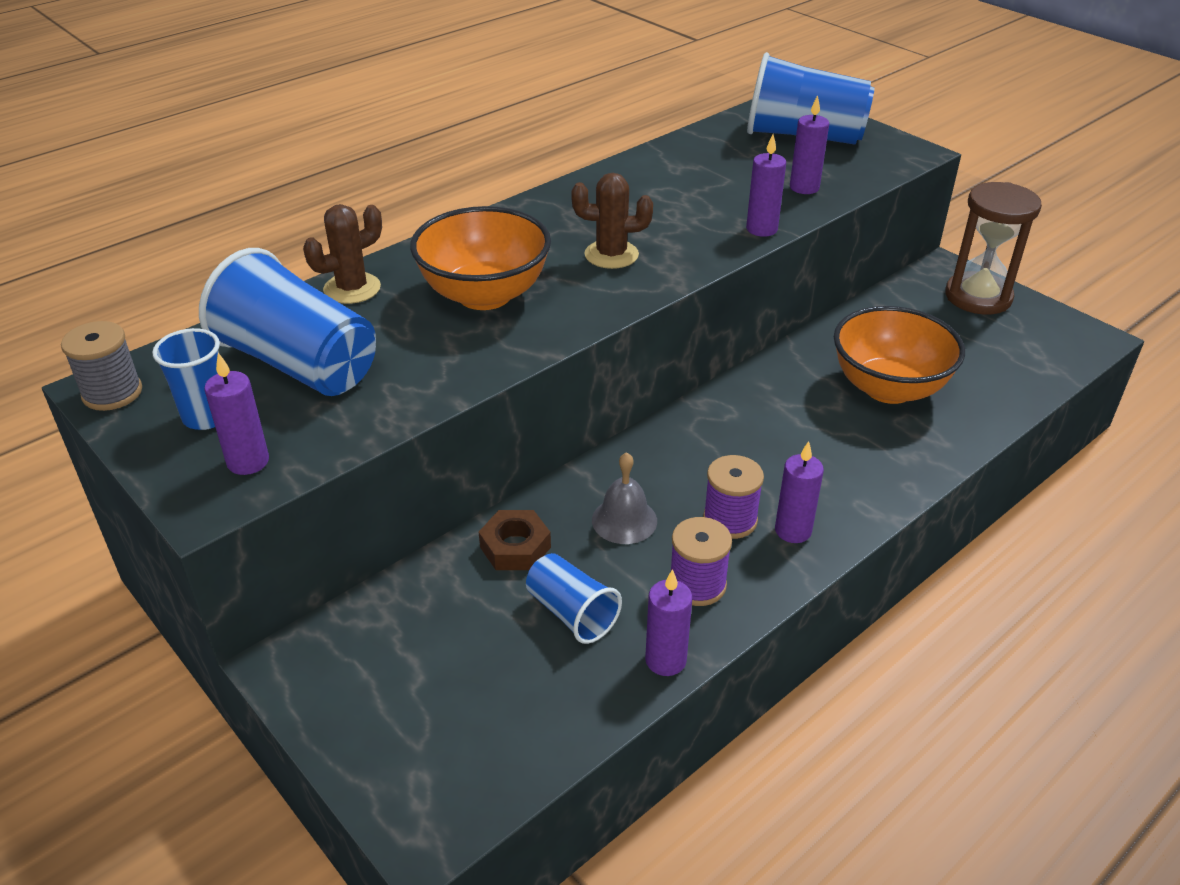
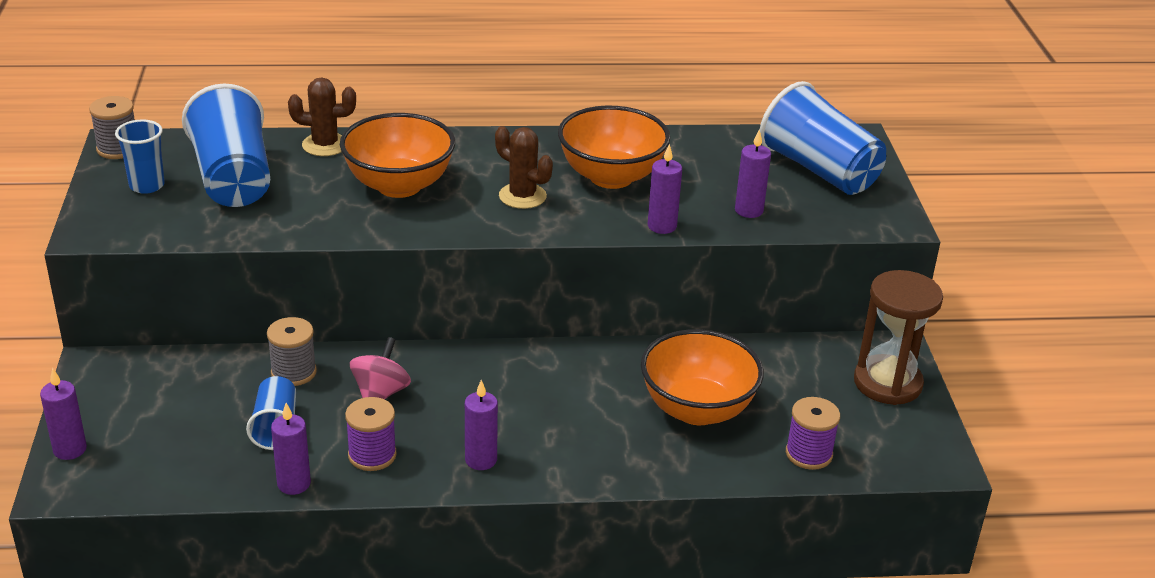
camera: 35 degrees right, 5 degrees down
(248, 462) = (135, 221): purple candle -> purple candle (70, 449)
(515, 547) = (293, 372): brown nut -> grey spool
(624, 520) = (380, 393): grey bell -> pink spinning top
(659, 206) = (611, 177): none -> orange bowl
(730, 520) = (448, 430): purple spool -> purple spool (808, 454)

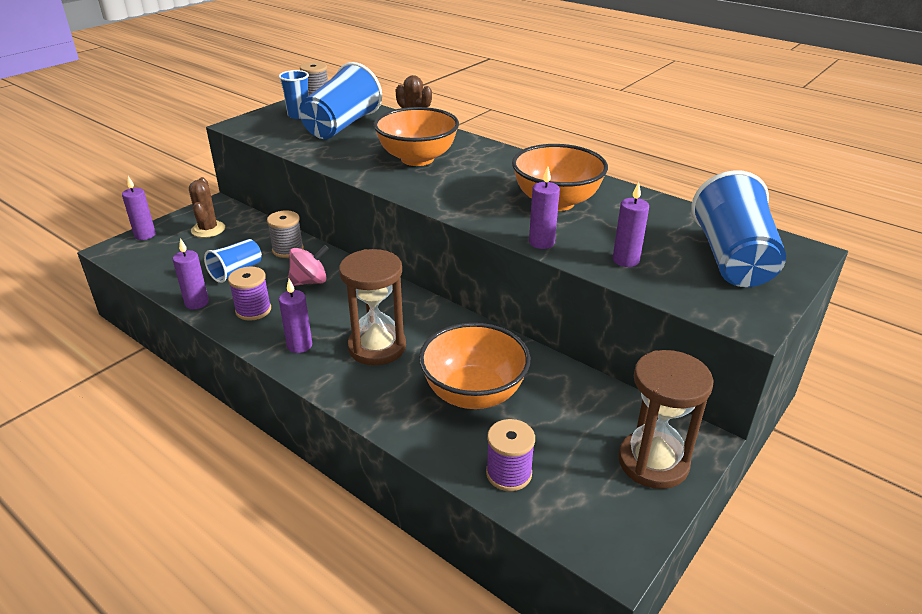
camera: 45 degrees right, 0 degrees up
(522, 196) = (478, 190): brown cactus -> brown cactus (208, 229)
(555, 418) = (377, 347): none -> brown hourglass

